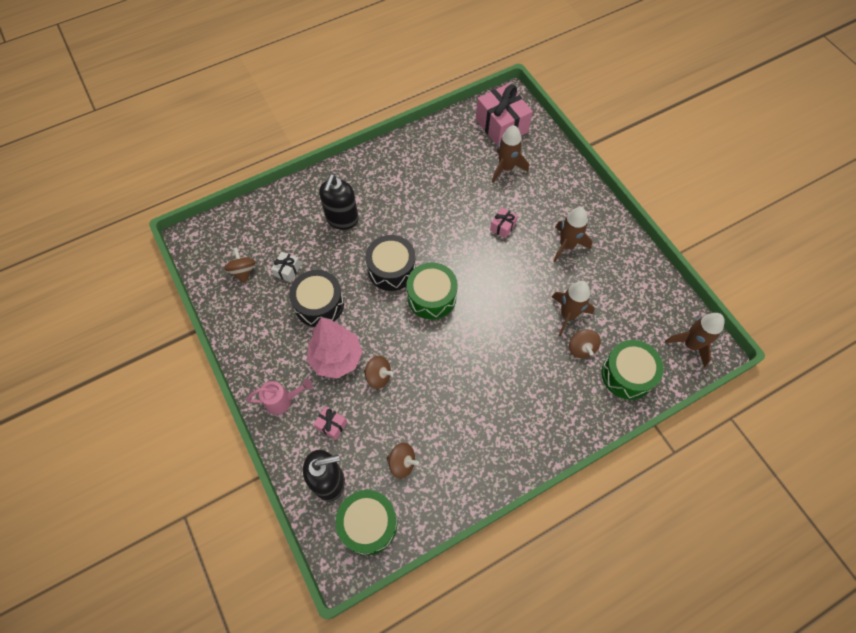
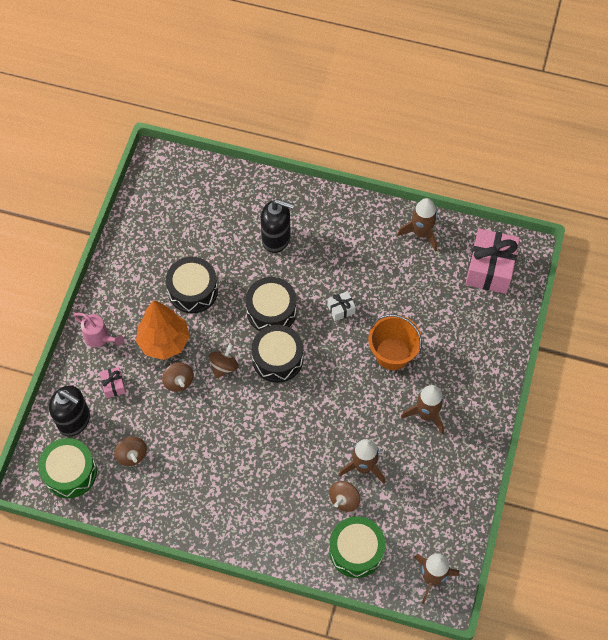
camera: 45 degrees right, 0 degrees up
(243, 271) = (166, 218): brown spinning top -> brown spinning top (224, 366)
(287, 270) = (197, 245): white gift -> white gift (341, 309)
(336, 358) = (164, 342): pink tree -> orange tree
(342, 219) = (276, 239): black soap dispenser -> black soap dispenser turned 135 degrees counterclockwise
(431, 297) = (277, 359): green drum -> black drum
(503, 227) = (392, 354): pink gift -> orange bucket
(506, 168) = (451, 308): brown rocket -> brown rocket (421, 233)

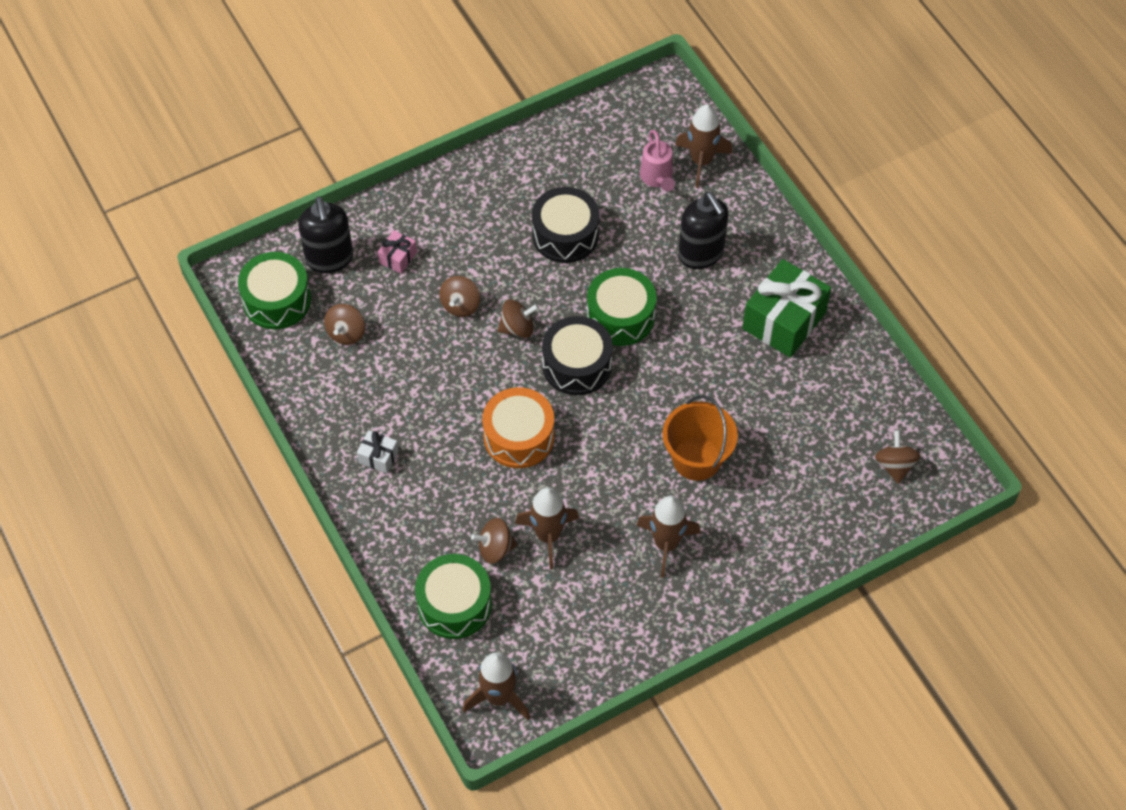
camera: 45 degrees right, 5 degrees down
(100, 338) = (432, 205): pink watering can -> pink watering can (657, 178)
(164, 342) = (486, 258): orange tree -> none
(271, 311) = (620, 316): black drum -> green drum
(290, 426) = (519, 437): none -> orange drum
(341, 309) = (691, 373): white gift -> white gift (378, 457)
(357, 239) = (784, 320): none -> green gift
(421, 233) = (859, 370): brown rocket -> brown rocket (701, 161)
(490, 269) = (895, 465): pink gift -> brown spinning top

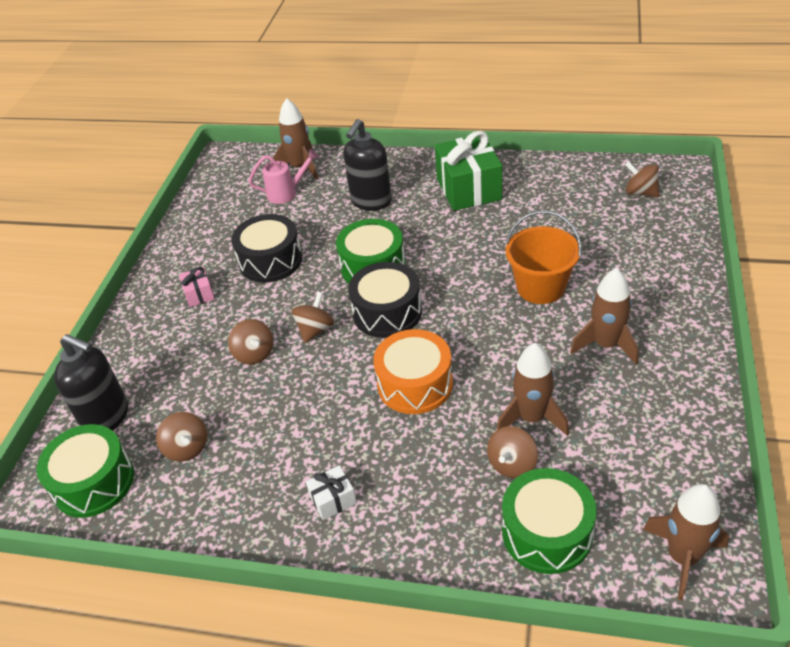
camera: 45 degrees left, 15 degrees down
(398, 258) = (164, 369): pink gift -> pink gift (199, 294)
(657, 178) = (286, 193): pink watering can -> pink watering can turned 45 degrees counterclockwise
(701, 254) = (371, 201): black soap dispenser -> black soap dispenser turned 105 degrees clockwise

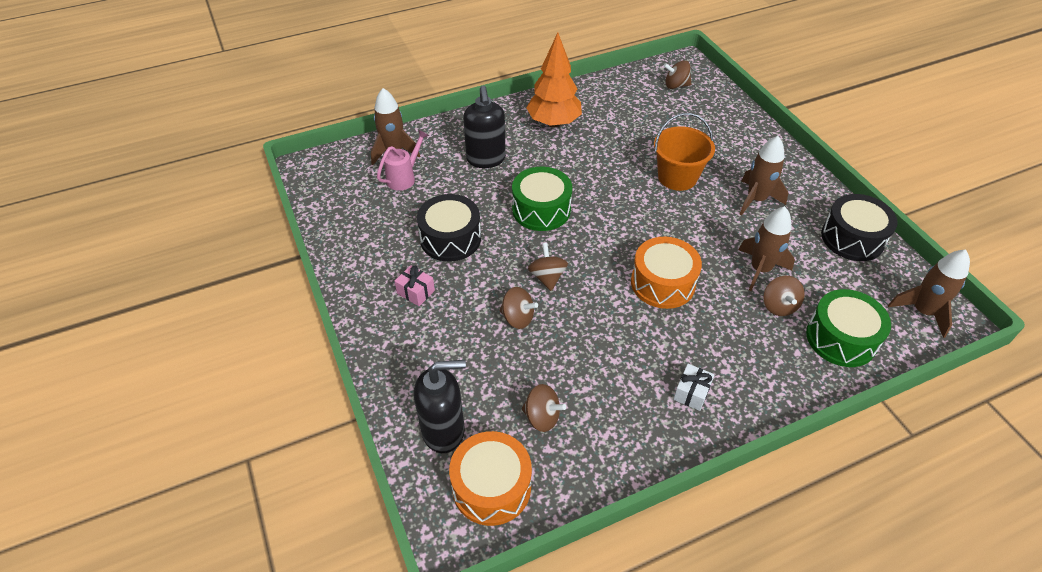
camera: 40 degrees left, 5 degrees up
(94, 482) = (491, 487): green drum -> orange drum
(387, 312) = (589, 240): black drum -> black drum (852, 238)
(468, 189) = (553, 123): green gift -> orange tree

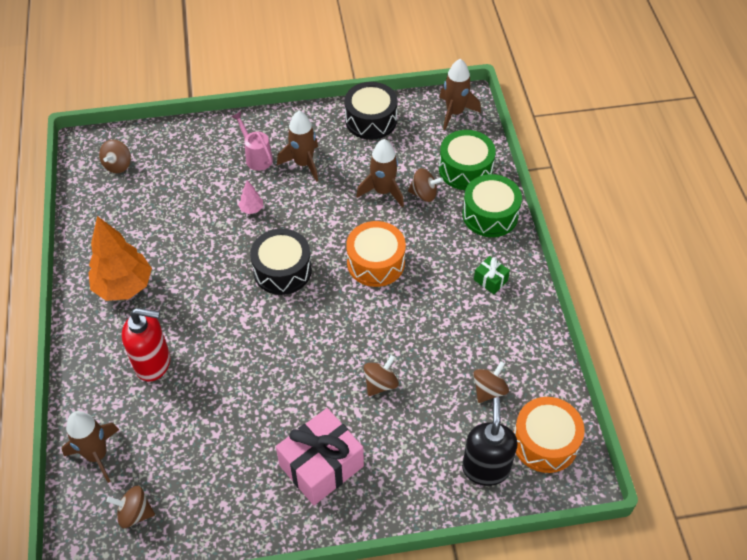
camera: 75 degrees left, 5 degrees up
(404, 178) = (147, 450): pink watering can -> pink watering can (256, 157)
(416, 292) = (321, 465): pink gift -> pink gift, size x2.17
(450, 238) = (260, 421): black drum -> black drum (282, 270)
(486, 159) = (153, 363): black soap dispenser -> red soap dispenser
(541, 210) = (250, 331): green drum -> green drum (490, 215)
(547, 277) = (340, 348): brown spinning top -> brown spinning top (135, 513)
(677, 177) = (251, 209): orange bucket -> pink tree
(691, 393) = (490, 280): white gift -> green gift

